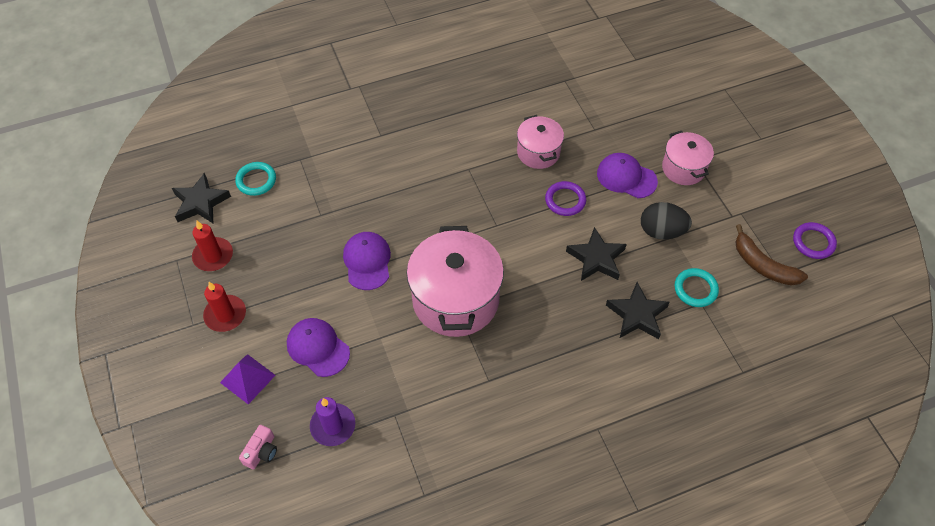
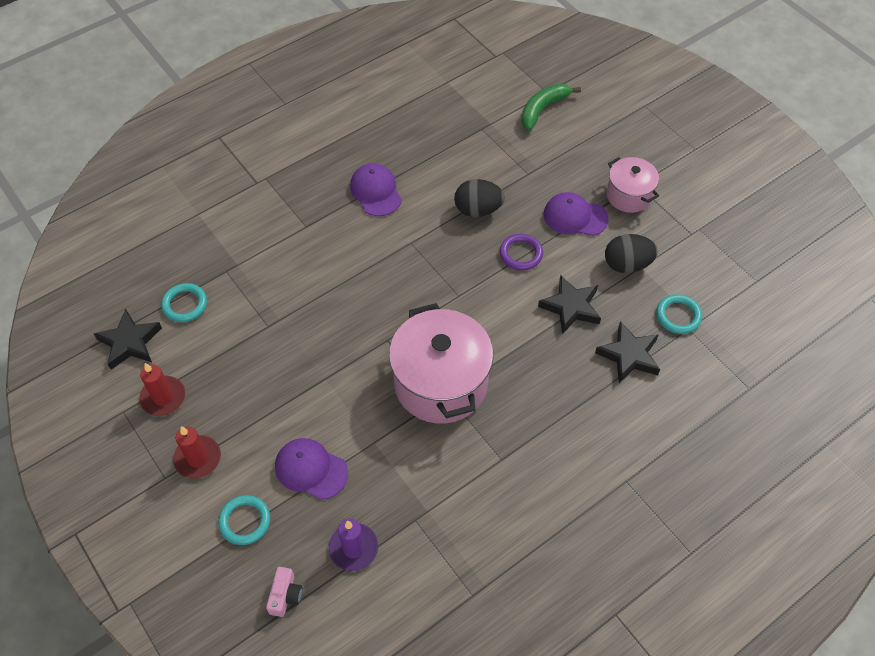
camera: 15 degrees left, 0 degrees up
(247, 379) = (245, 521): purple pyramid -> turquoise ring
(367, 261) = (334, 365): purple cap -> purple cap (376, 191)
(538, 152) = (478, 210): pink pot -> black egg
(627, 74) = (543, 109): none -> green banana
(763, 265) = (735, 277): brown banana -> none
(813, 242) = (776, 243): purple ring -> none

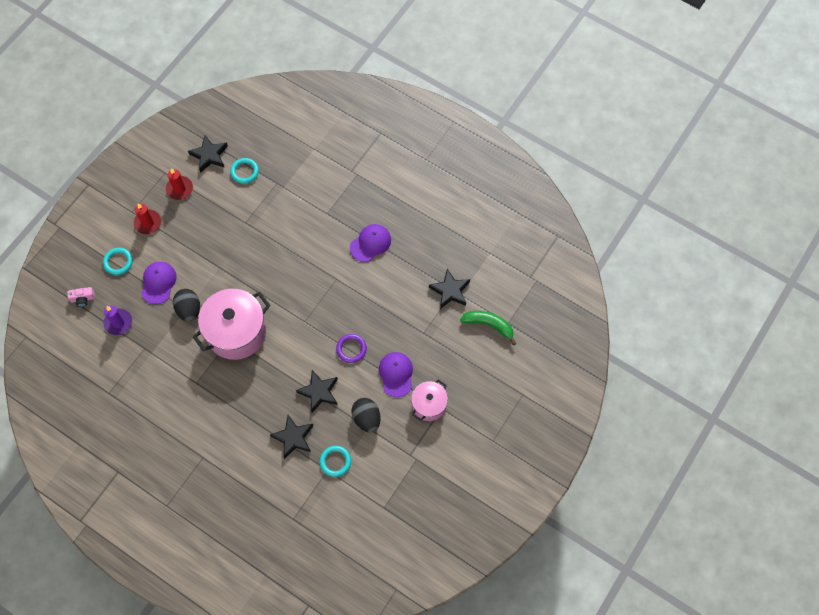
camera: 70 degrees right, 10 degrees up
(478, 210) = (378, 311): black egg -> black egg (189, 310)
(481, 132) = (450, 291): none -> black star

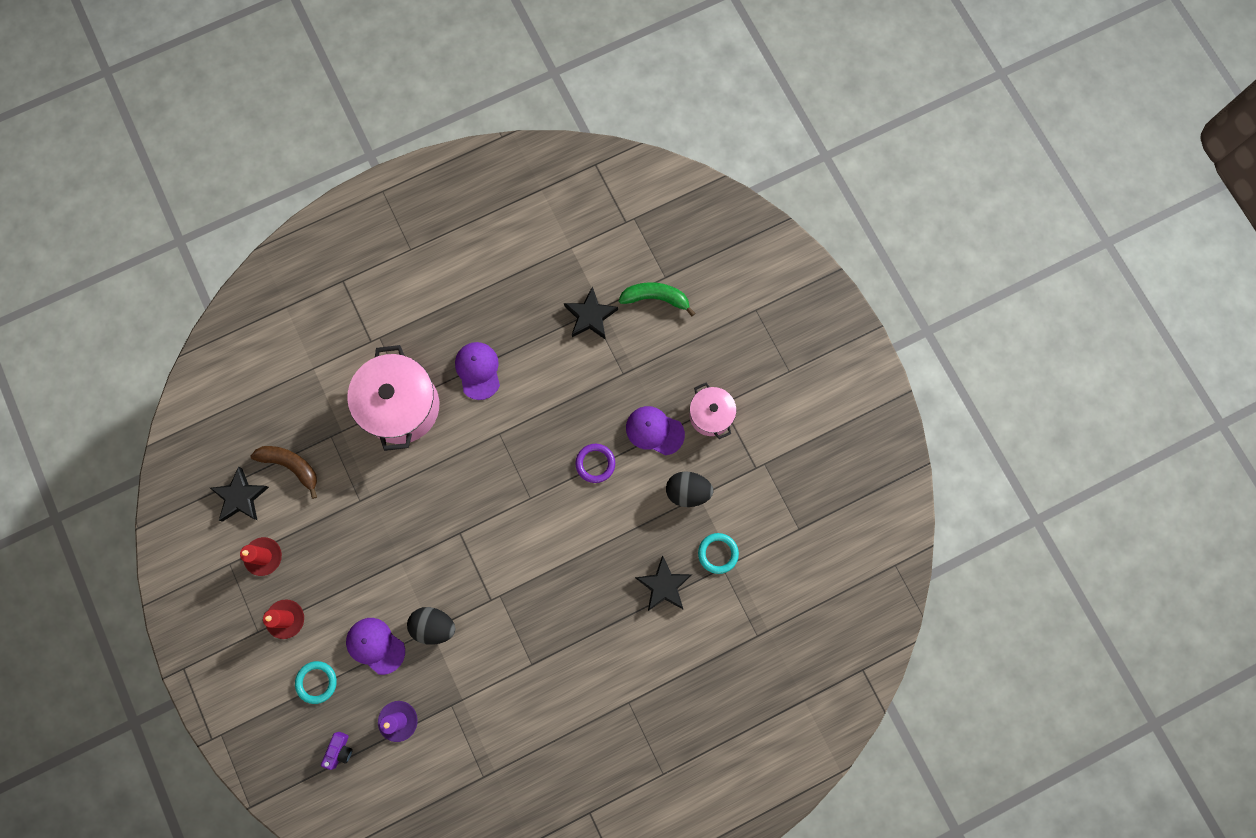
camera: 60 degrees left, 10 degrees up
(83, 299) = (339, 750): pink camera -> purple camera
(236, 332) = (496, 584): pink pot -> pink pot (401, 406)
(244, 172) = (291, 466): turquoise ring -> brown banana
(319, 392) = (626, 528): black star -> none
(489, 325) = (656, 298): green banana -> green banana turned 45 degrees clockwise

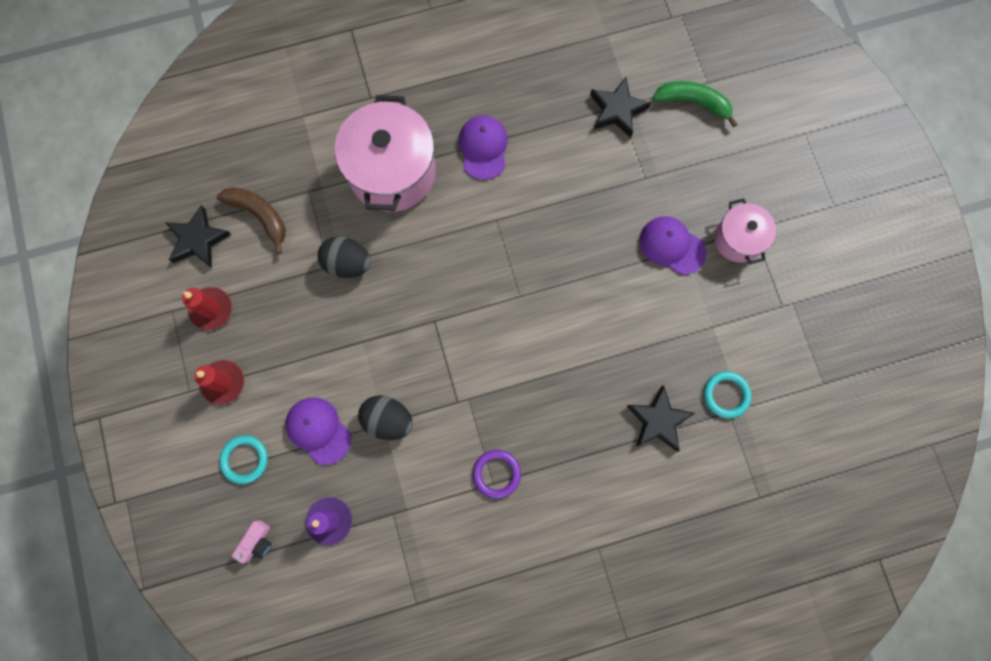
camera: 10 degrees right, 0 degrees up
(339, 750) = (257, 542): purple camera -> pink camera
(595, 463) = (599, 270): purple ring -> purple ring (496, 474)
(687, 491) = (700, 319): black egg -> black egg (348, 263)

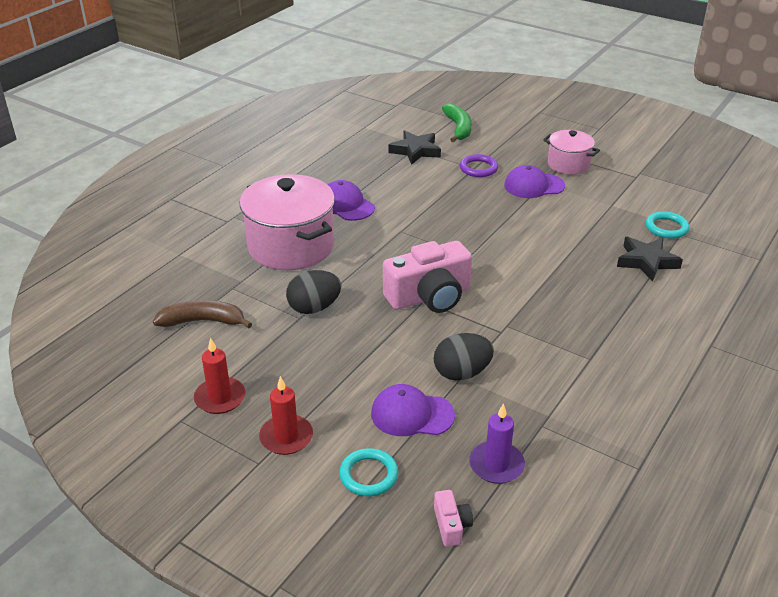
camera: 40 degrees left, 40 degrees down
(198, 240) = (159, 364): black star -> none
(443, 320) = (429, 296): none -> pink camera
(496, 474) = (585, 352): purple ring -> purple ring (478, 168)
(693, 103) = (458, 128): green banana -> green banana turned 105 degrees clockwise

